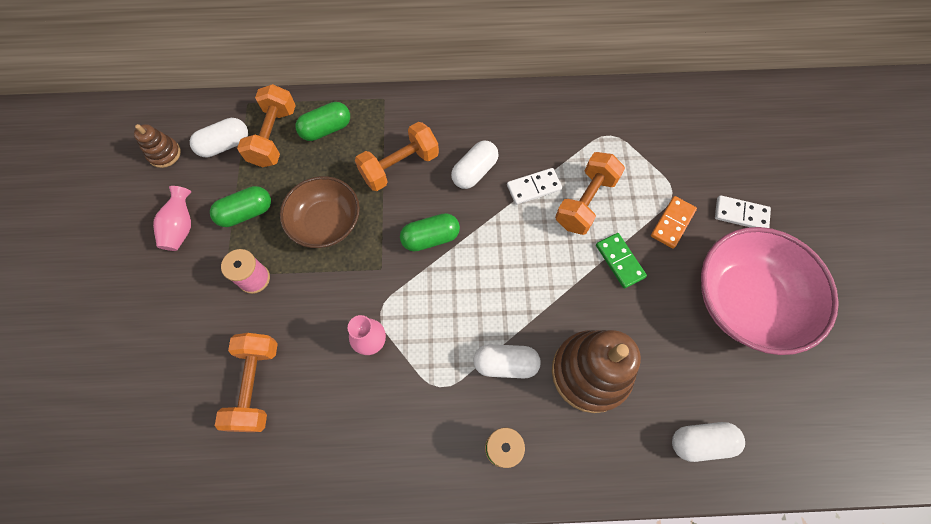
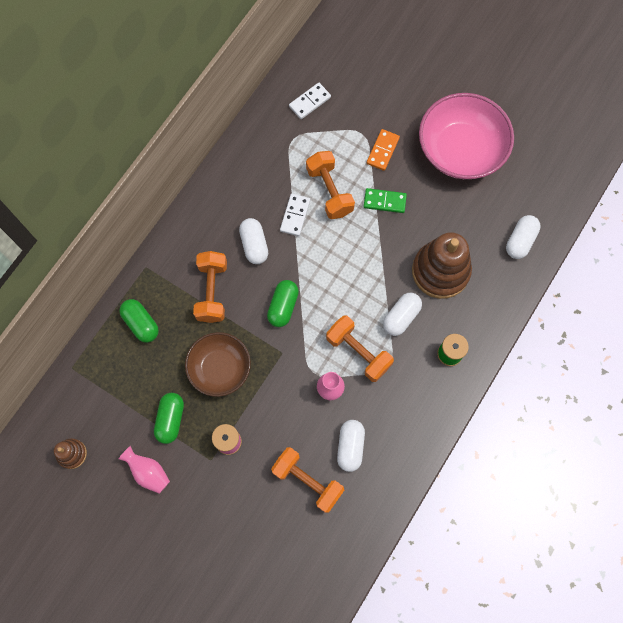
camera: 55 degrees left, 5 degrees up
(225, 145) = (98, 404): white capsule -> white capsule (350, 447)
(274, 136) = (118, 365): orange dumbbell -> orange dumbbell (358, 352)
(326, 129) = (141, 323): green capsule -> green capsule turned 45 degrees counterclockwise
(672, 223) = (383, 151): orange domino -> orange domino turned 45 degrees clockwise
(741, 214) = (406, 106): white domino -> white domino (309, 102)

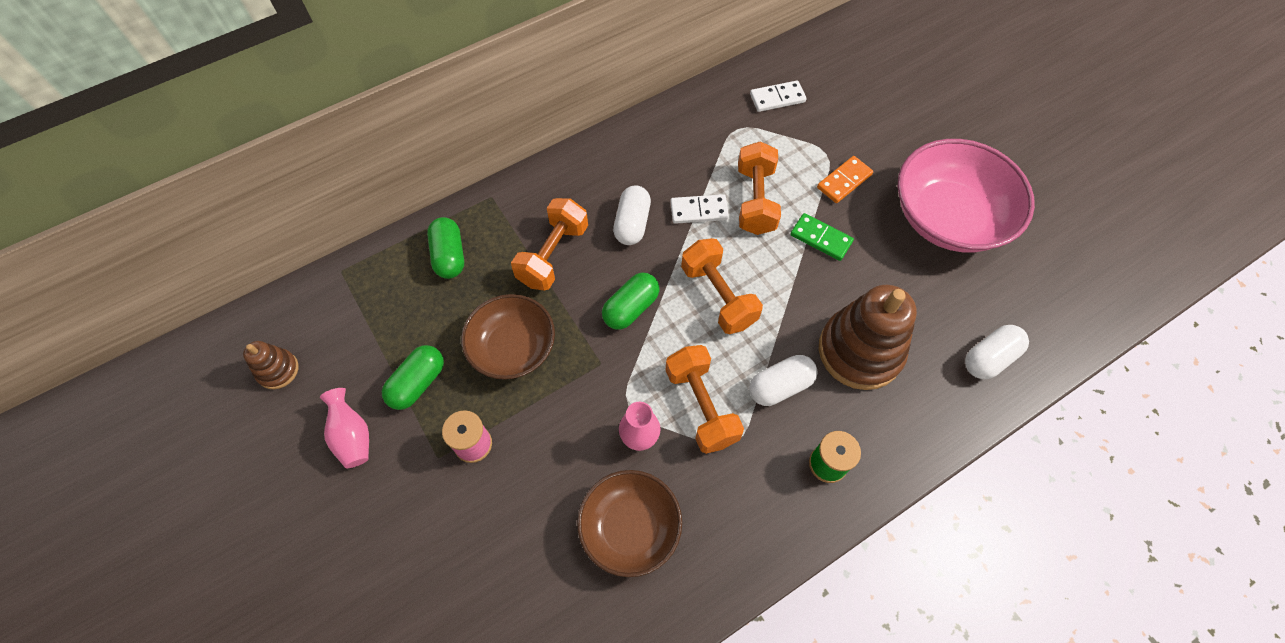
camera: 25 degrees right, 10 degrees down
(295, 215) = (699, 210): white domino -> white domino turned 45 degrees clockwise
(307, 481) = (548, 548): orange dumbbell -> orange dumbbell (718, 296)
(350, 447) = (630, 528): white capsule -> brown bowl

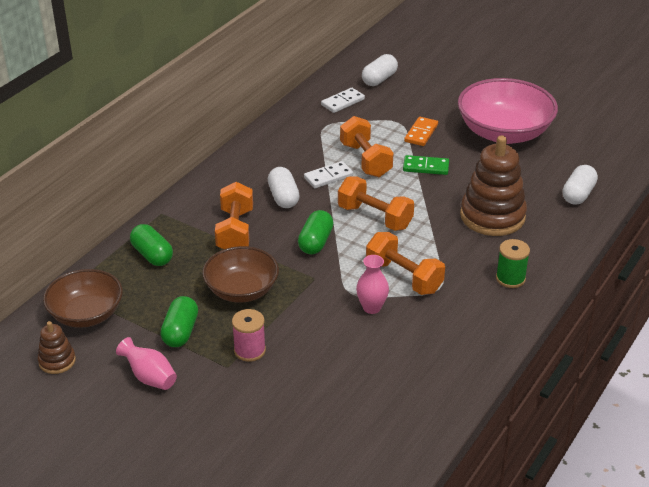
camera: 25 degrees left, 25 degrees down
(630, 528) = (398, 355): brown bowl -> brown bowl (86, 314)
(780, 386) = (451, 250): white capsule -> white capsule (379, 79)

